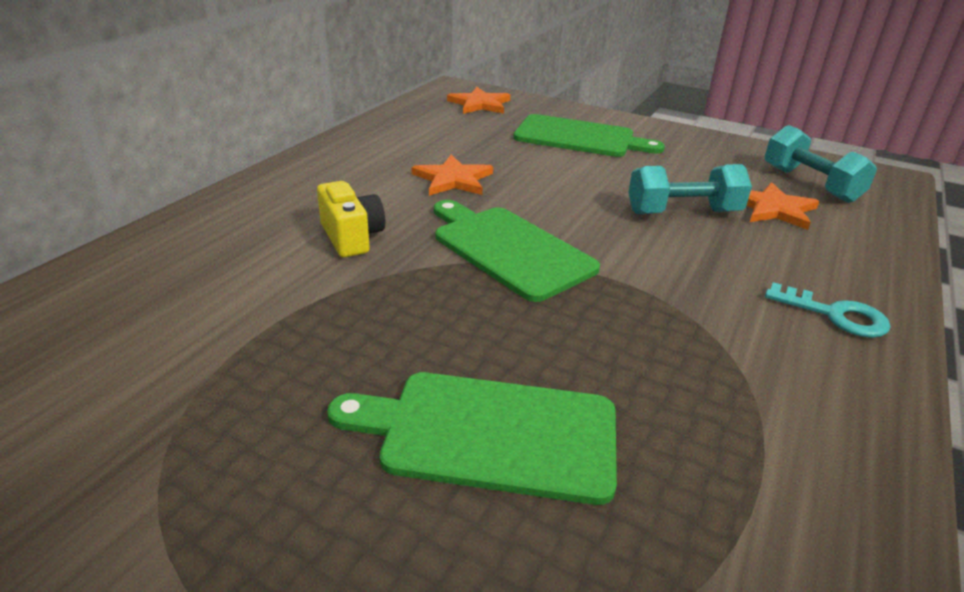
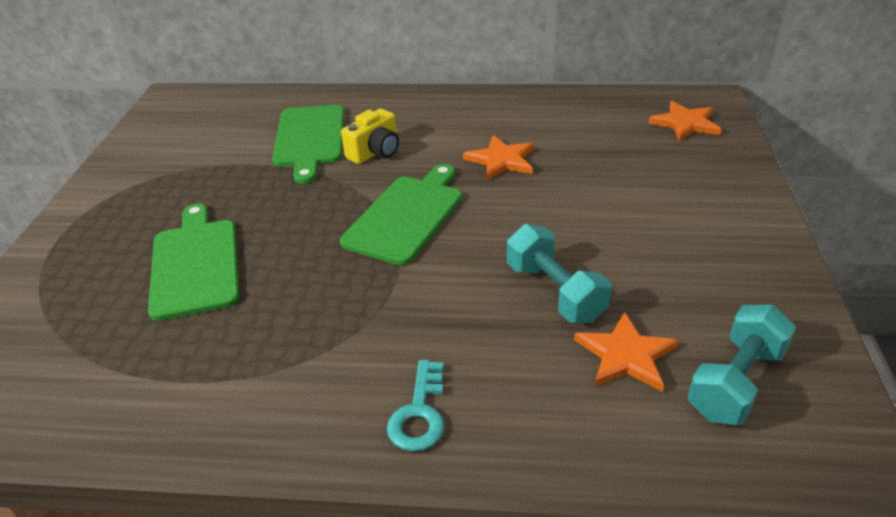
camera: 70 degrees right, 5 degrees up
(579, 138) = (671, 196): green cutting board -> green cutting board (309, 139)

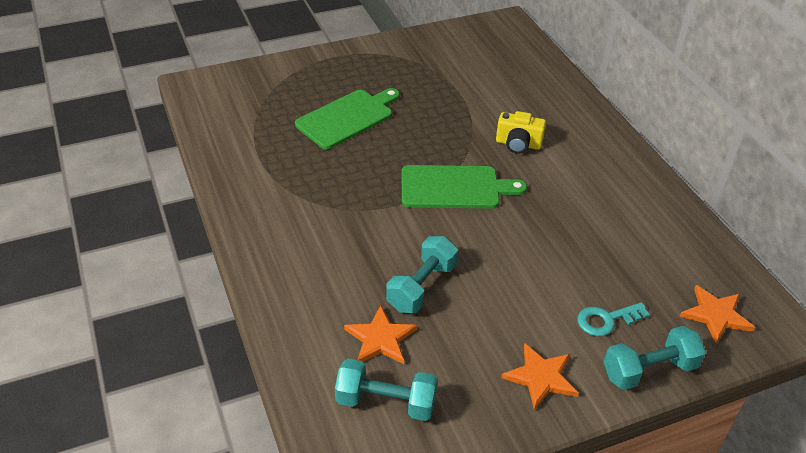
camera: 60 degrees right, 5 degrees up
(309, 139) = (509, 106): green cutting board -> none
(419, 413) = (282, 257): turquoise key -> turquoise key (606, 320)
(501, 160) = (560, 213): orange star -> orange star (541, 377)
(741, 179) = (649, 370): none -> turquoise dumbbell

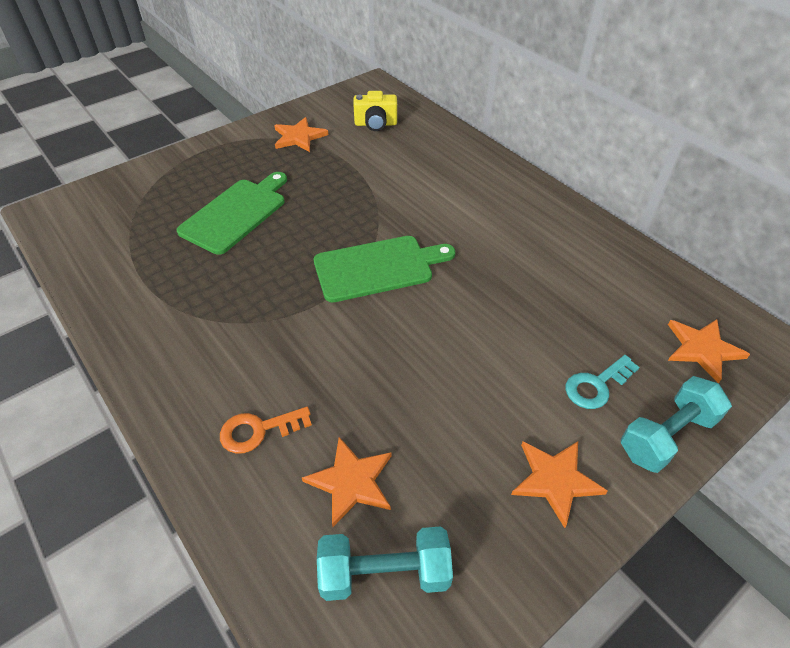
camera: 15 degrees left, 5 degrees up
(321, 287) = (258, 430): none -> orange key
(421, 60) = (299, 137): none -> orange star
(422, 287) = (379, 398): turquoise dumbbell -> none
(518, 144) = (428, 205): yellow camera -> yellow camera (375, 124)

